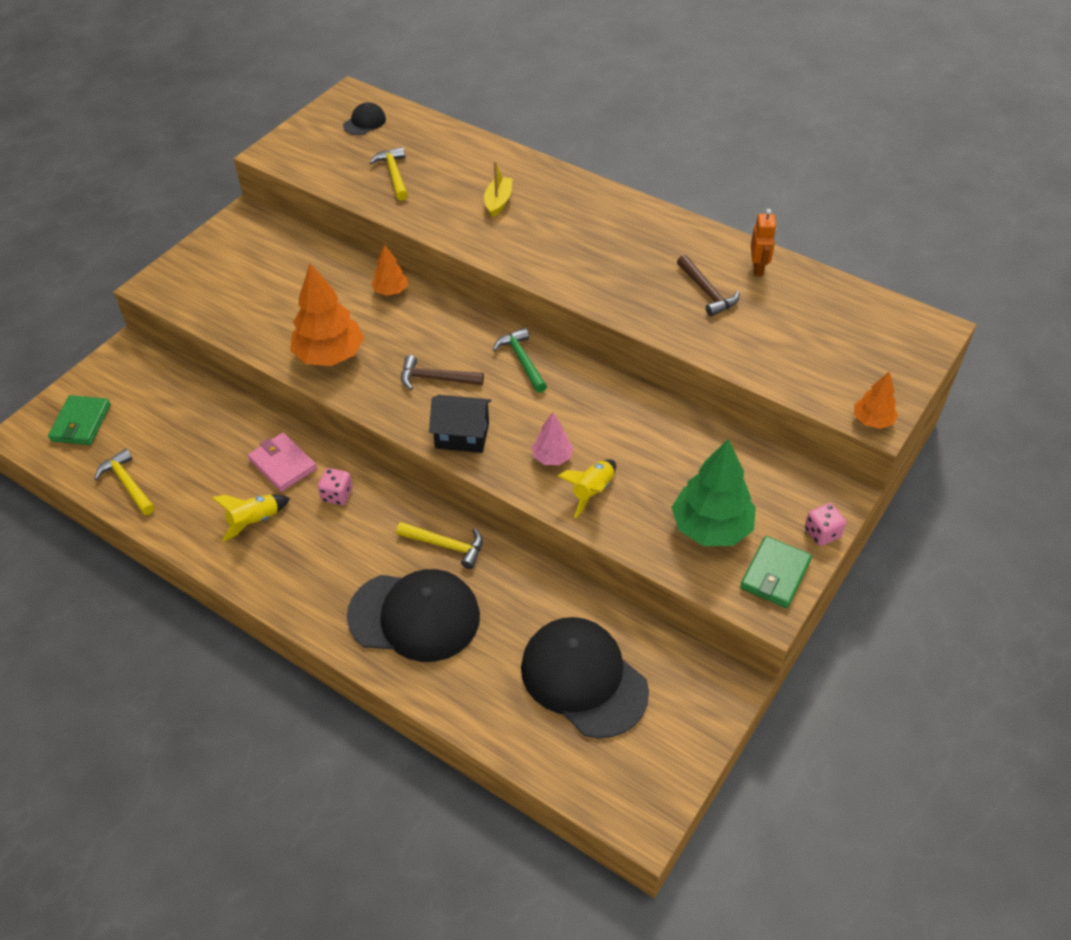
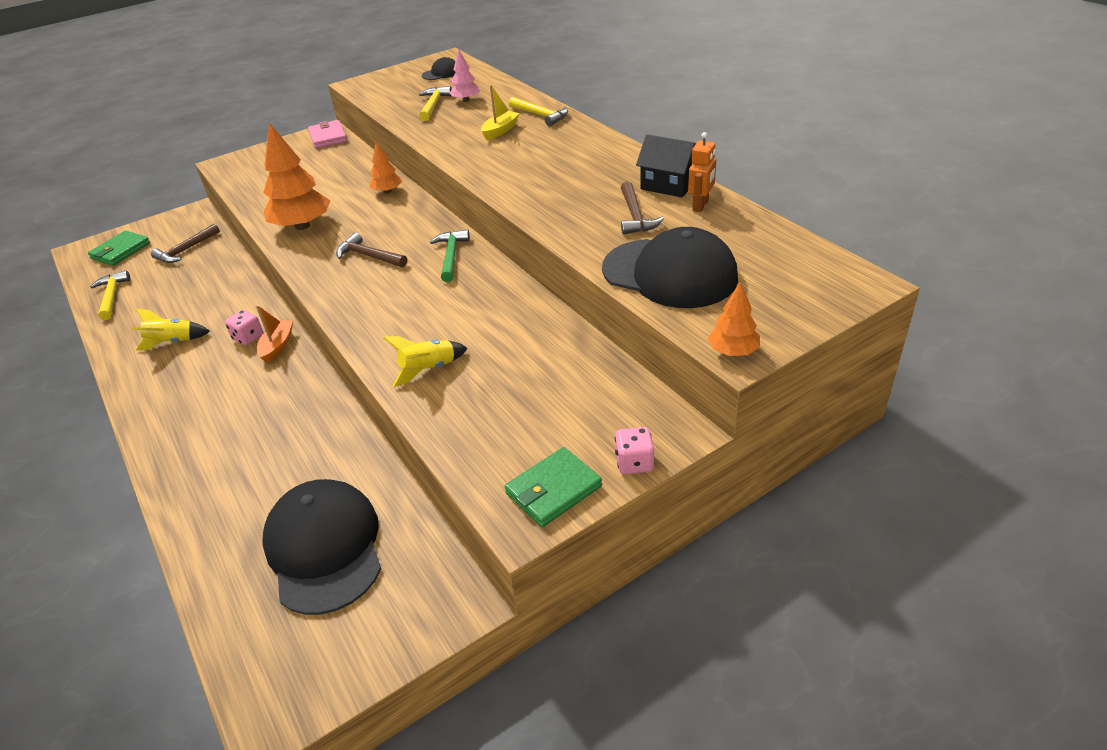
camera: 25 degrees right, 10 degrees down
(165, 404) = (185, 250): none -> brown hammer
(283, 464) = (228, 307): pink wallet -> pink wallet (328, 137)
(377, 497) = (277, 346): none -> orange boat
(414, 616) = (226, 447): black cap -> black cap (669, 273)
(446, 545) = (299, 397): yellow hammer -> yellow hammer (541, 115)
(462, 435) = (353, 301): black house -> black house (668, 185)
(552, 457) = (415, 334): pink tree -> pink tree (466, 100)
(711, 527) = (518, 428): green tree -> none

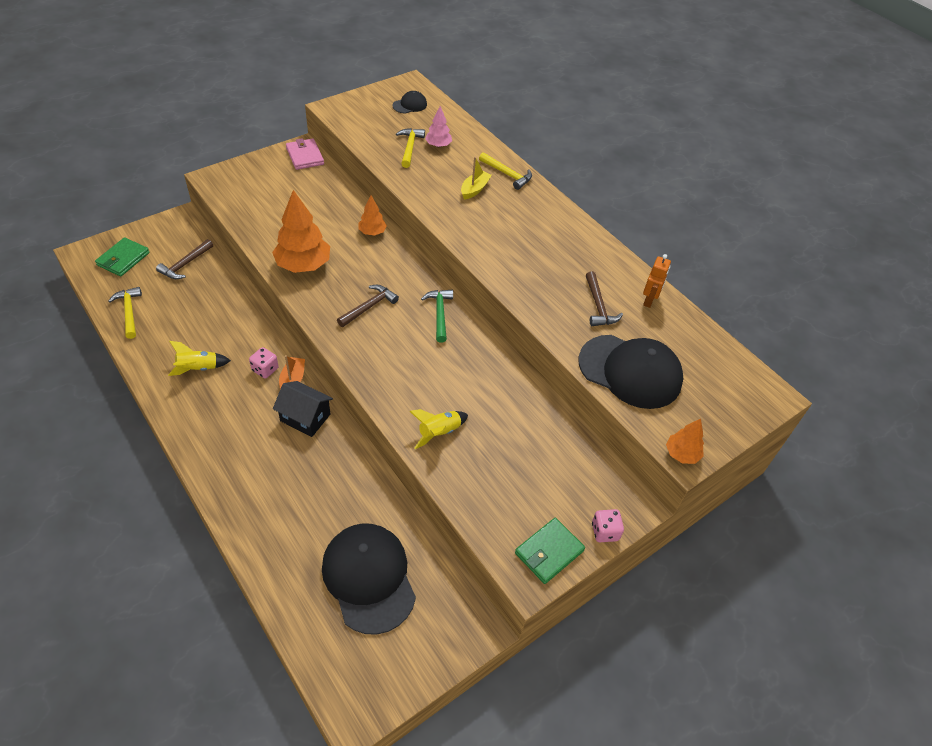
camera: 10 degrees left, 10 degrees up
(369, 256) = (369, 307): brown hammer -> brown hammer turned 105 degrees clockwise
(668, 185) = (622, 273): black house -> black house (305, 417)

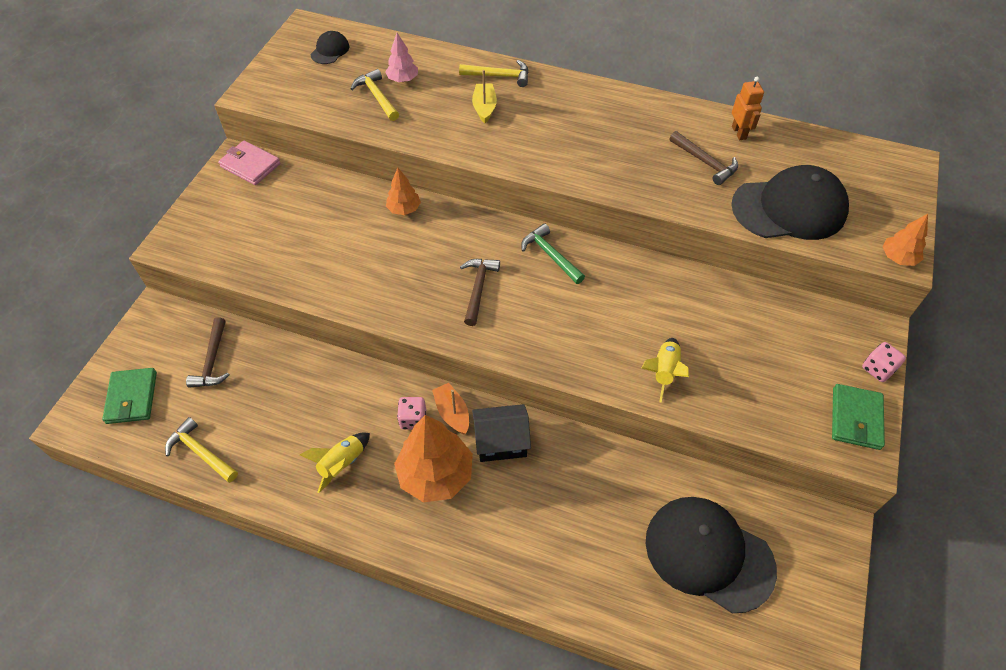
camera: 30 degrees left, 5 degrees up
(303, 265) = (369, 284): orange tree -> orange tree (435, 474)

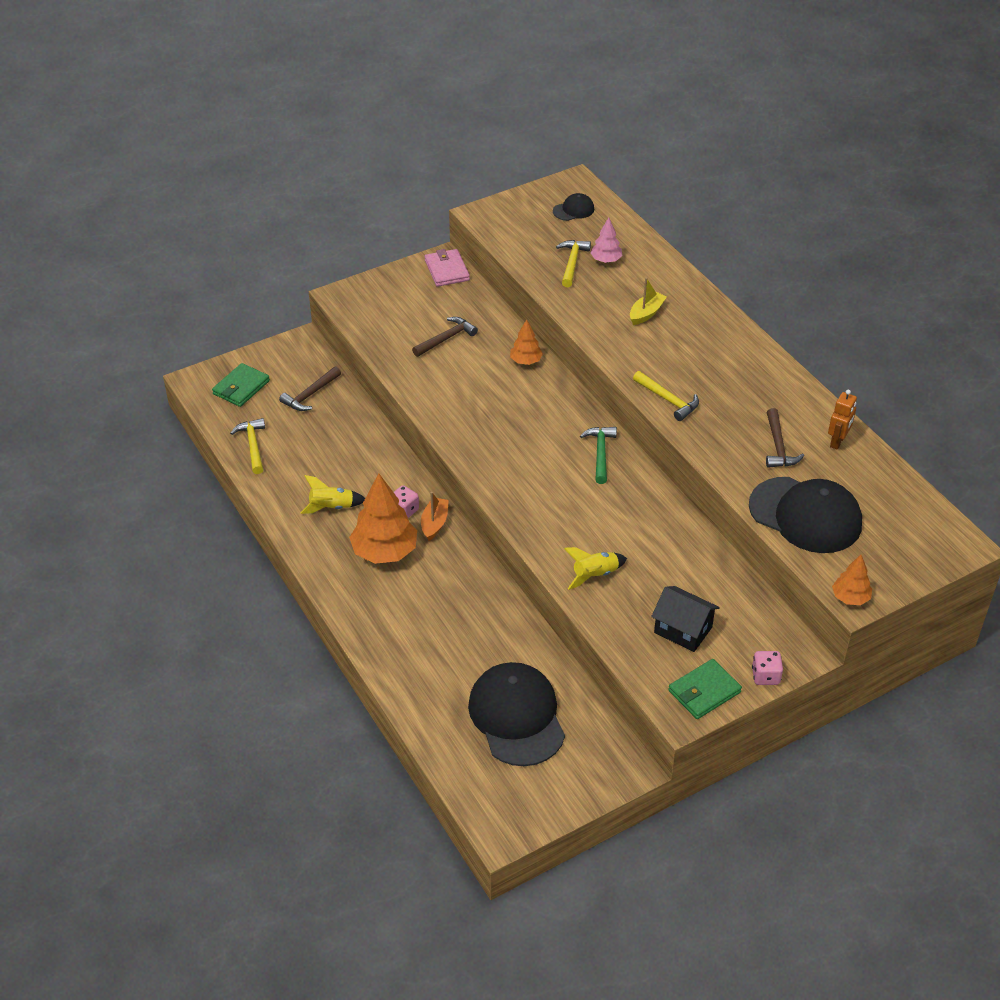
camera: 40 degrees right, 10 degrees down
(478, 288) = (521, 444): brown hammer -> brown hammer (446, 338)
(499, 76) = (686, 296): yellow hammer -> yellow hammer (668, 400)
(501, 442) = (449, 561): black house -> black house (683, 630)

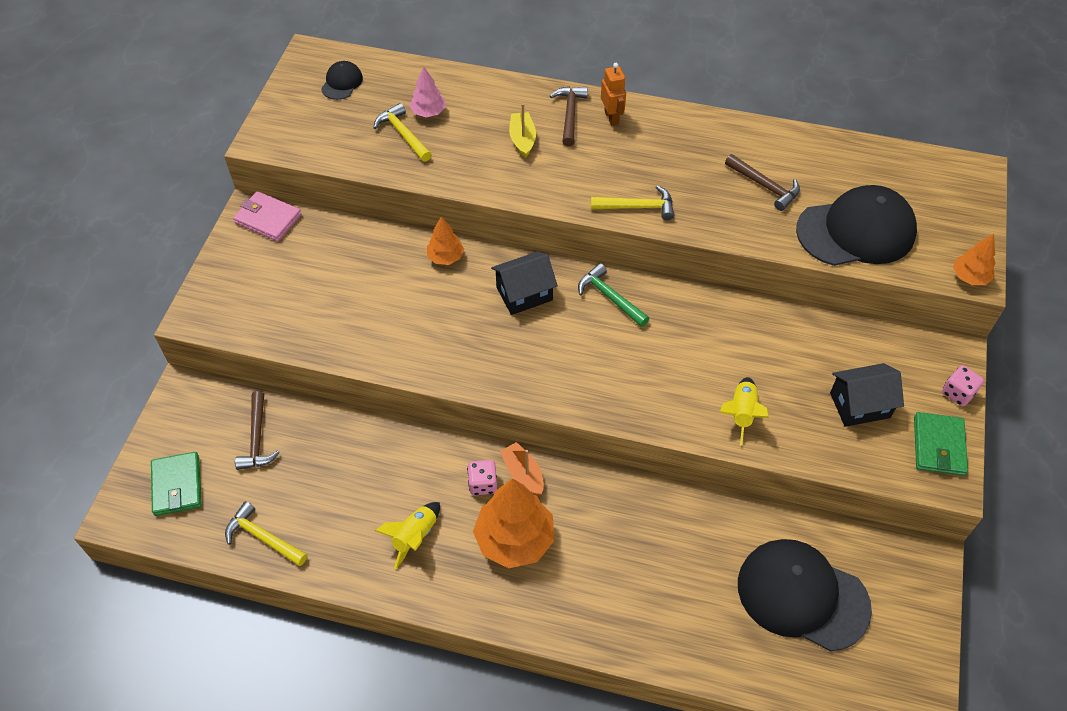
camera: 45 degrees left, 10 degrees up
(446, 338) = (349, 287): brown hammer -> brown hammer (570, 114)
(547, 414) = (524, 294): none -> black house
(837, 442) = (797, 150): orange robot -> orange robot (611, 117)

